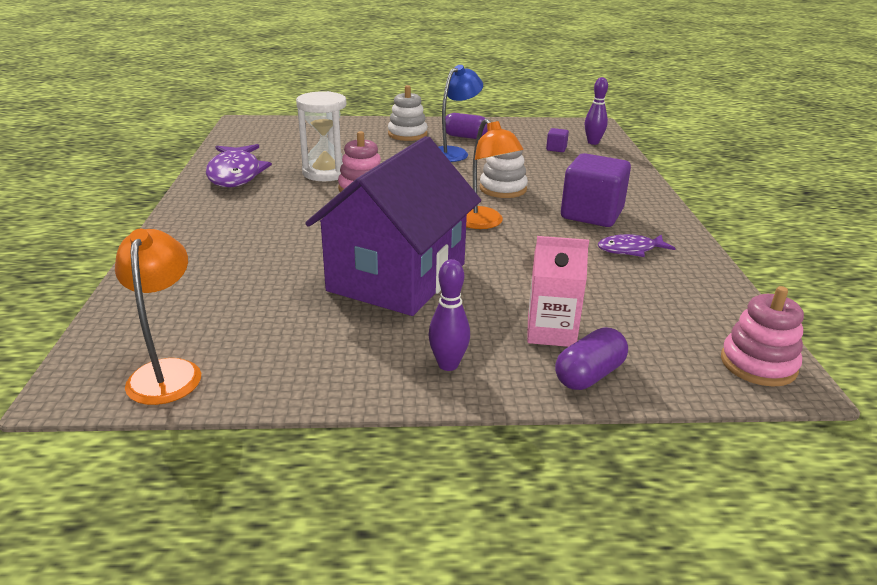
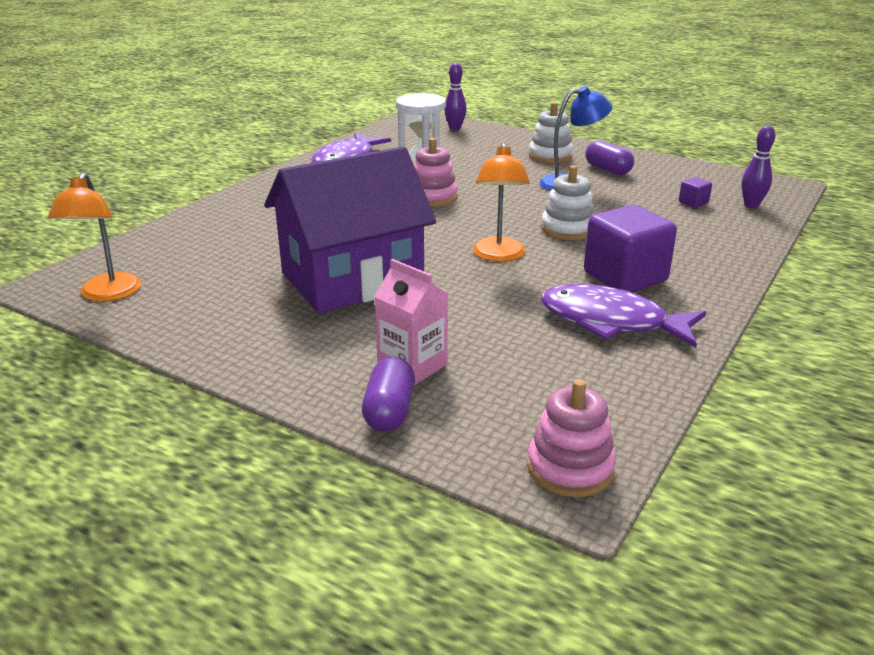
camera: 35 degrees right, 0 degrees up
(167, 372) = (107, 294): orange lamp -> orange lamp turned 150 degrees clockwise
(448, 364) = (290, 359): purple bowling pin -> purple bowling pin (455, 128)
(589, 375) = (389, 411): purple capsule -> purple capsule turned 75 degrees counterclockwise
(630, 250) = (611, 322): purple fish -> purple fish, size x1.79

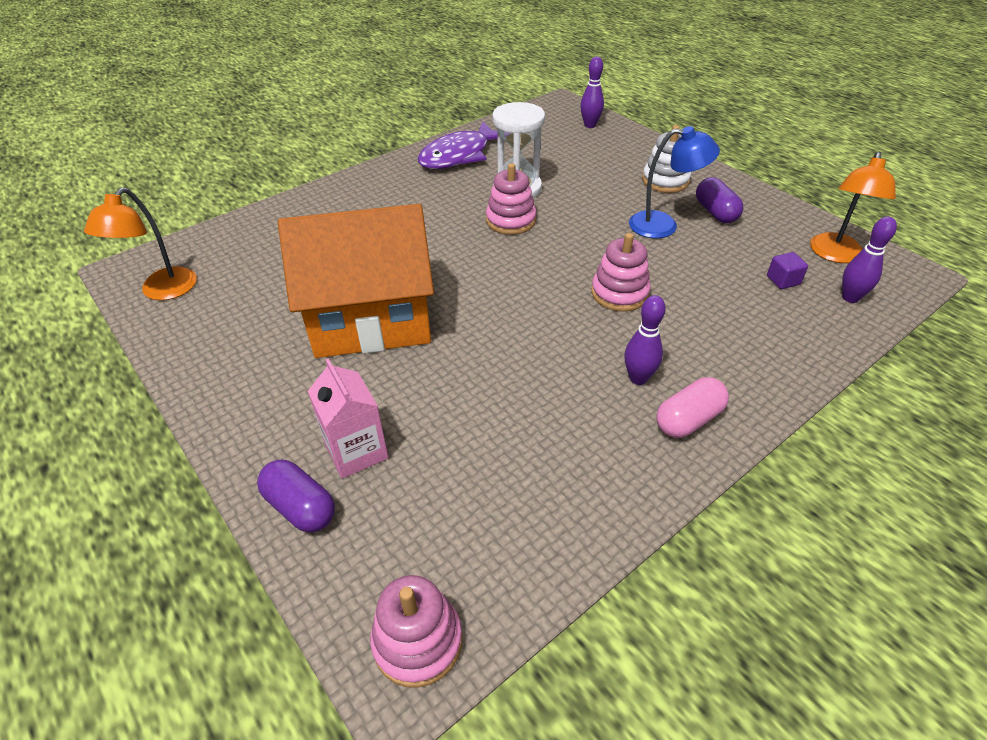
camera: 20 degrees right, 15 degrees up
(352, 279) = (371, 319): purple house -> orange house
(389, 411) = (300, 507): purple capsule -> purple capsule turned 75 degrees counterclockwise
(498, 256) = (526, 317): orange lamp -> orange lamp (835, 255)
(567, 229) = (619, 293): white stacking toy -> pink stacking toy
(611, 322) = (584, 441): purple fish -> none
(625, 277) = (638, 378): purple cube -> purple bowling pin
(684, 294) = (688, 419): none -> pink capsule

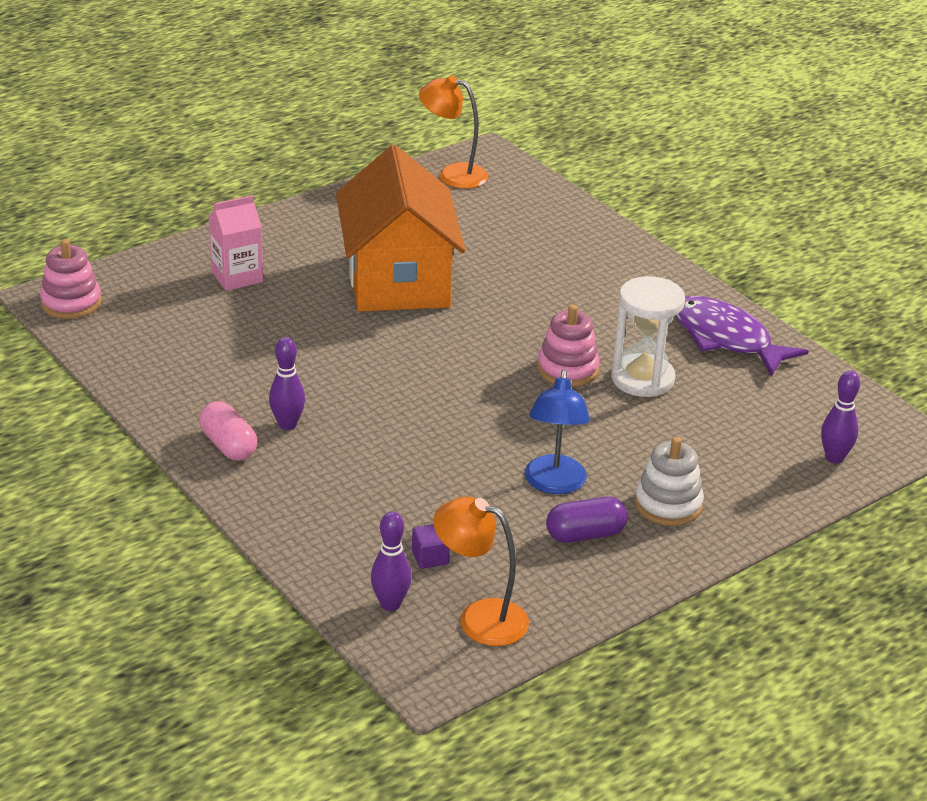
camera: 90 degrees right, 10 degrees down
(300, 507) = (190, 256): purple capsule -> none
(619, 293) = (420, 431): pink stacking toy -> none

